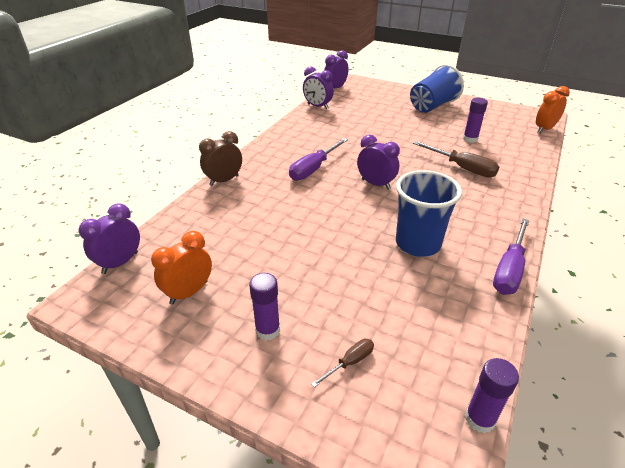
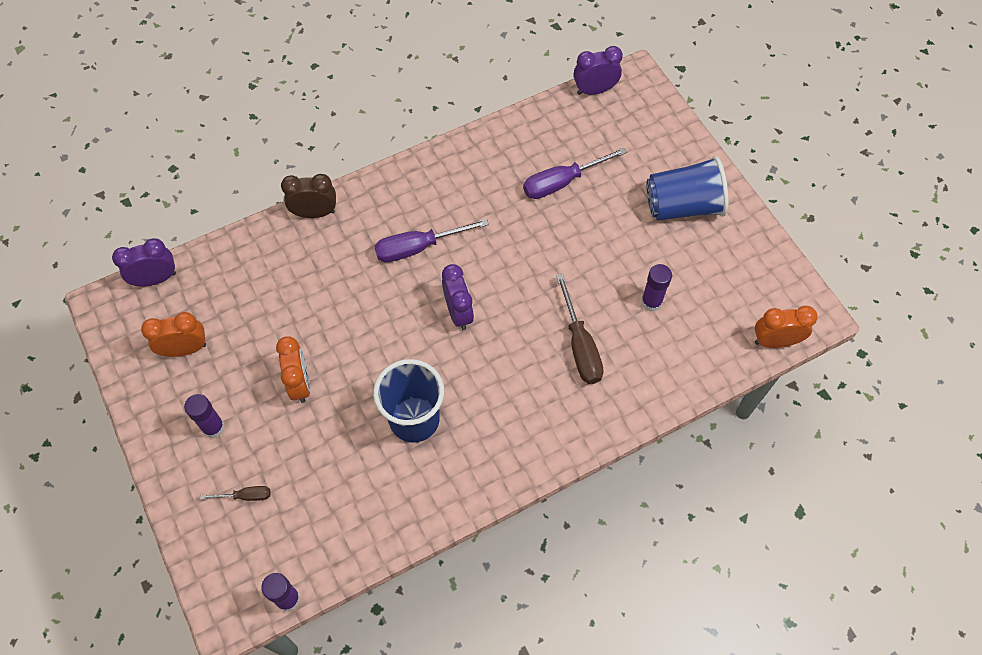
camera: 35 degrees right, 25 degrees up
(312, 266) = (300, 383): none -> orange clock
(317, 106) = (532, 123): purple clock -> none
(509, 269) = (462, 503): purple screwdriver -> purple screwdriver (562, 182)

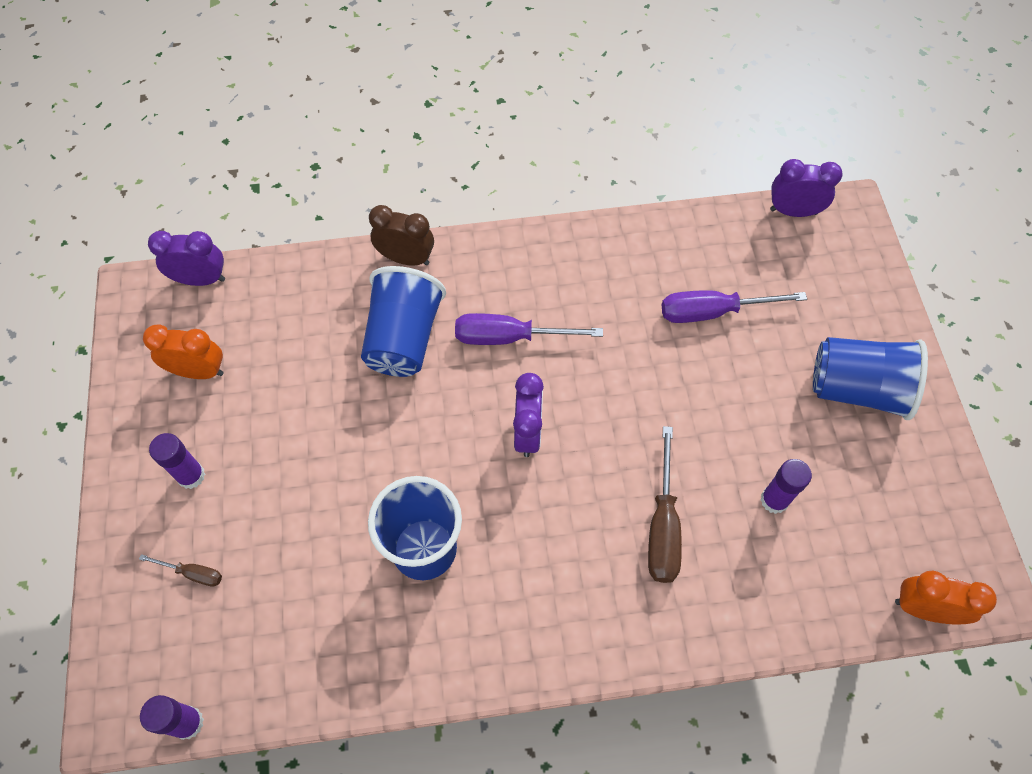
camera: 20 degrees right, 0 degrees up
(300, 383) = (309, 457): orange clock -> none
(337, 273) = (403, 338): none -> blue cup

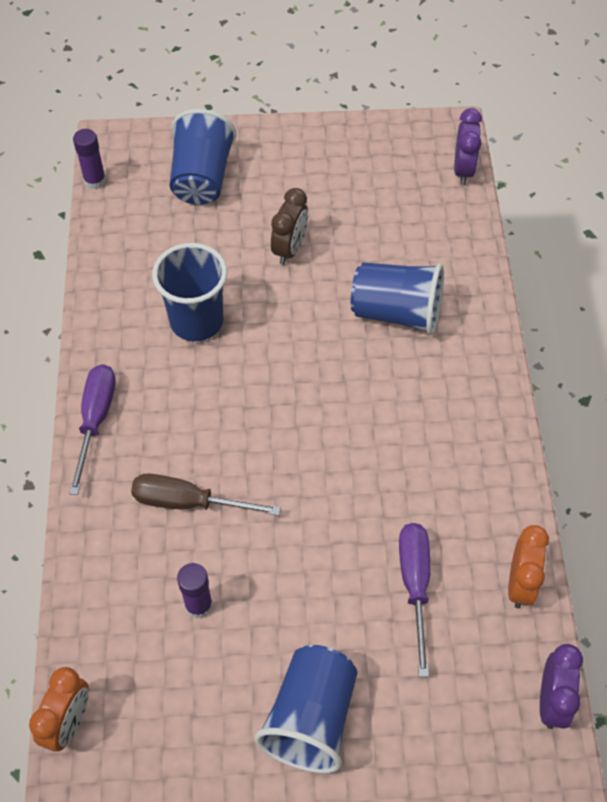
camera: 95 degrees right, 5 degrees down
(191, 475) = (280, 173): purple glue stick -> none
(192, 573) = (202, 178): brown screwdriver -> blue cup
(198, 371) = (373, 173): orange clock -> orange clock (520, 584)
(406, 258) = (484, 317): brown clock -> brown clock (290, 249)
(510, 337) = (393, 396): purple screwdriver -> purple screwdriver (95, 420)
(527, 433) = (292, 403): purple clock -> none

